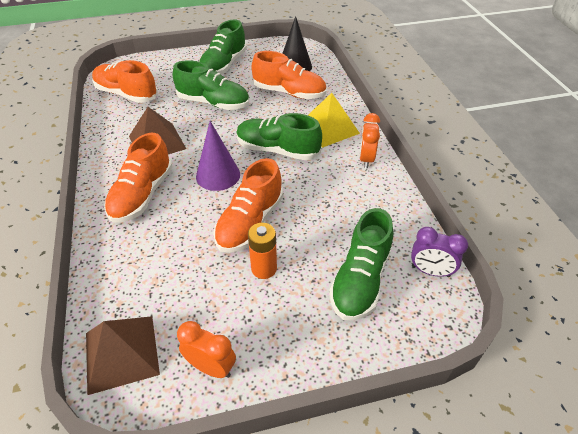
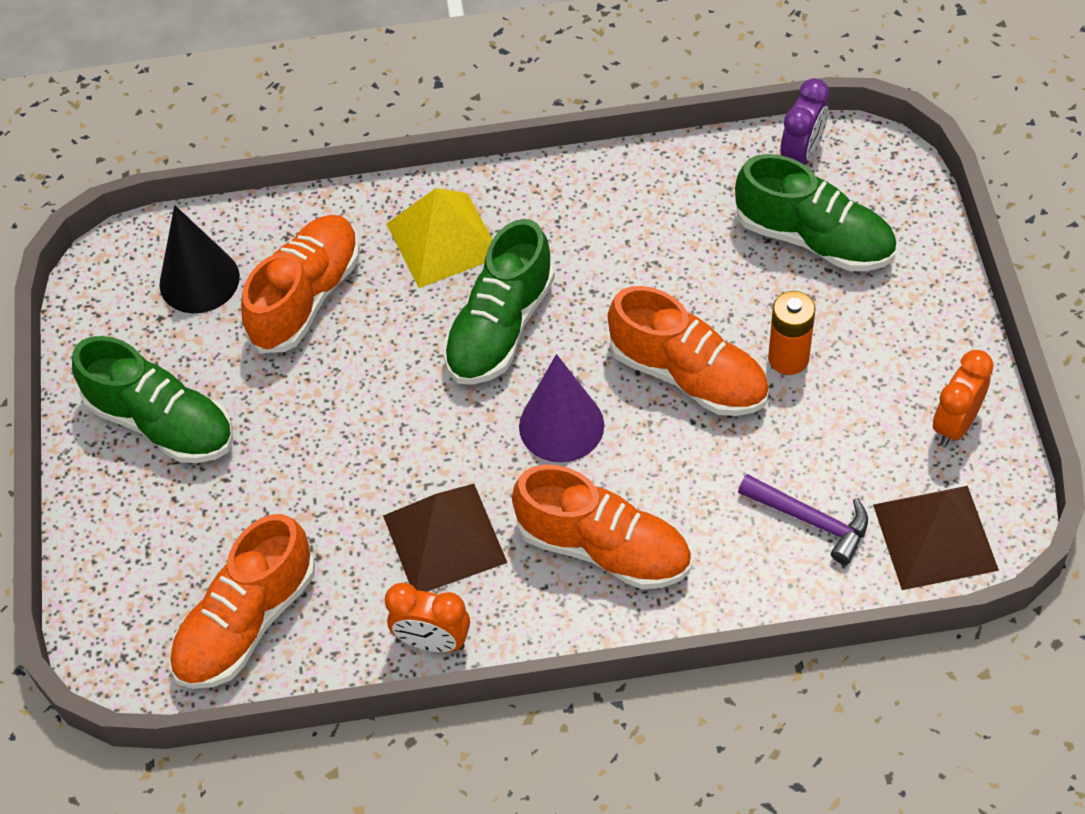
camera: 80 degrees left, 10 degrees up
(145, 283) = (811, 520): none -> purple hammer
(213, 103) = (318, 440): green shoe -> none
(366, 159) = (544, 194): orange clock -> orange clock (432, 641)

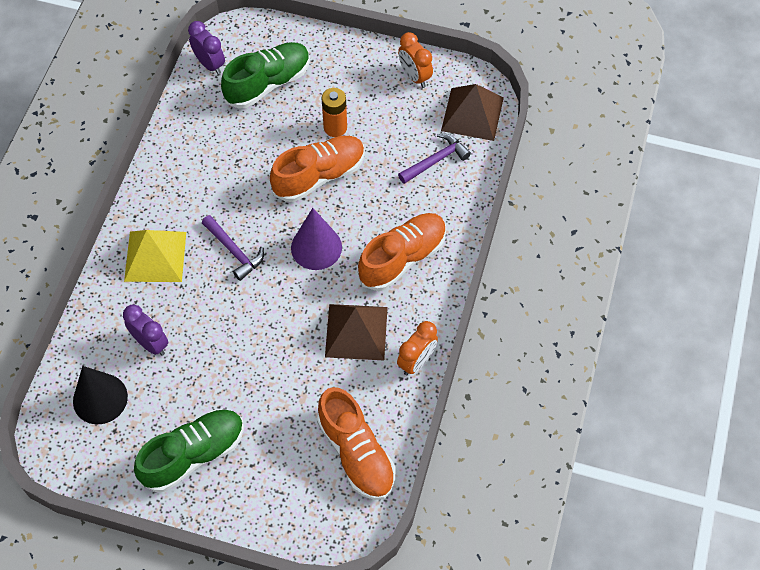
camera: 70 degrees left, 5 degrees up
(306, 297) = (151, 343): orange shoe -> purple clock
(500, 327) = (234, 251): green shoe -> purple hammer

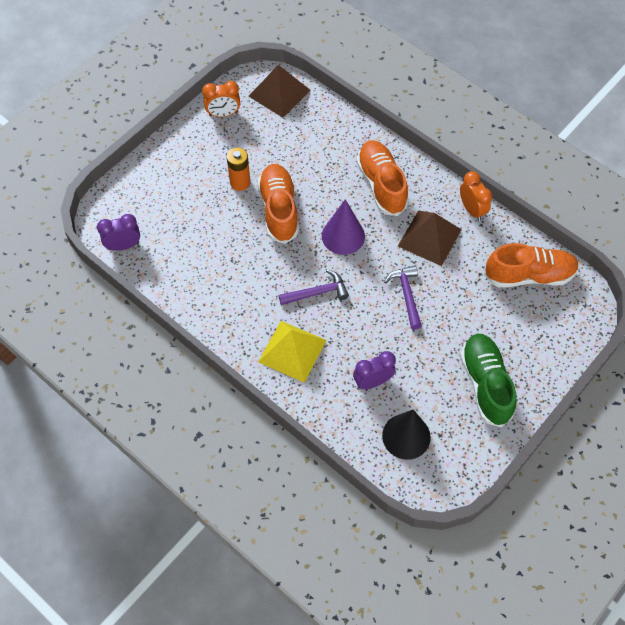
camera: 65 degrees left, 0 degrees up
(268, 83) = (169, 212): green shoe -> none
(436, 160) = (307, 131): purple hammer -> purple hammer (406, 295)

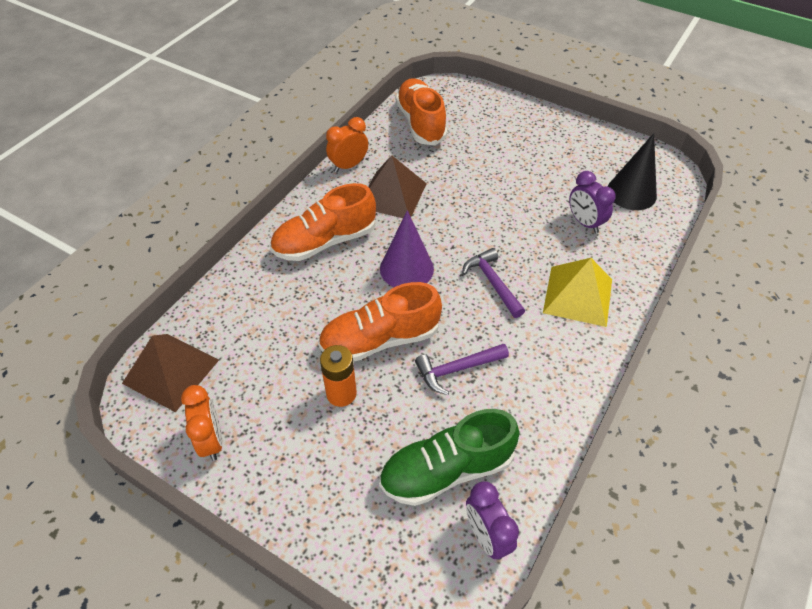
camera: 100 degrees left, 10 degrees down
(406, 295) = (471, 206): purple hammer -> purple hammer (457, 369)
(485, 384) = (550, 144): green shoe -> green shoe (447, 470)

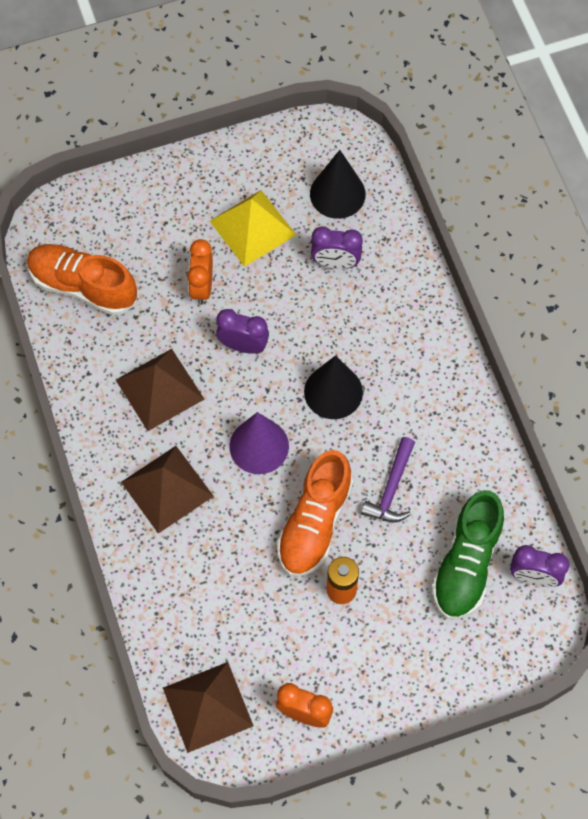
camera: 50 degrees left, 15 degrees up
(325, 241) = (167, 489): orange shoe -> brown pyramid
(349, 166) = (84, 397): orange clock -> orange clock (202, 287)
(469, 215) = (243, 346): none -> purple clock
(492, 283) = (333, 392): purple hammer -> black cone
(578, 295) = (402, 340): yellow pyramid -> yellow pyramid (252, 227)

